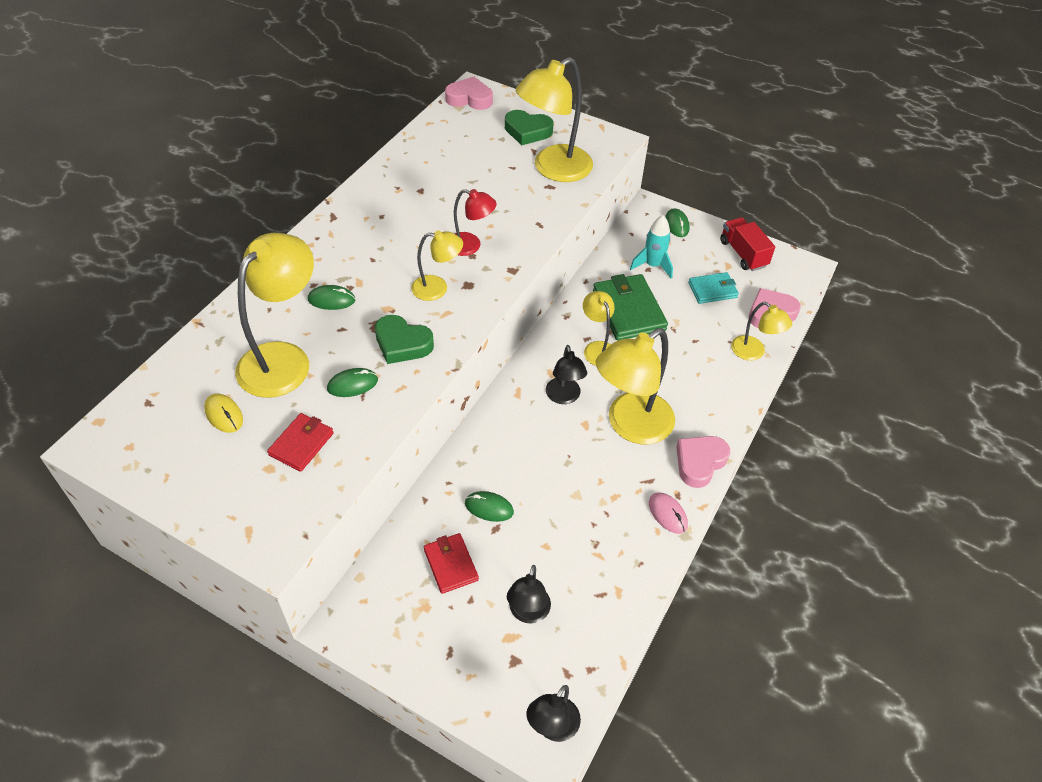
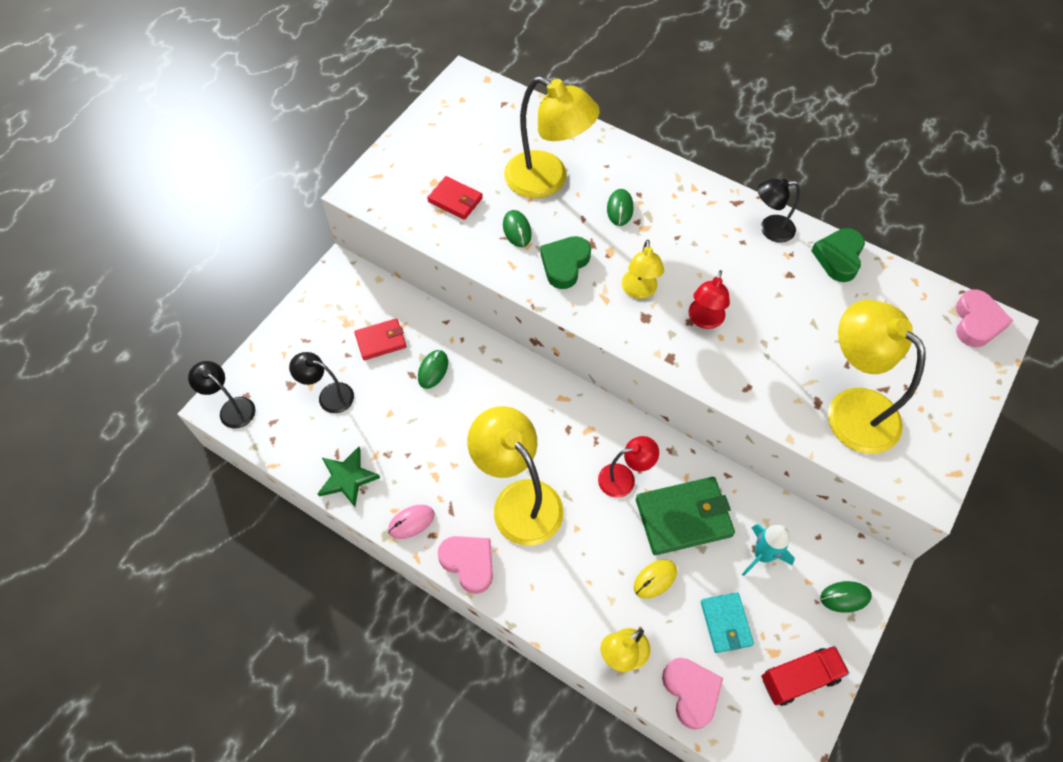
camera: 95 degrees right, 10 degrees up
(224, 414) = (489, 149): yellow mouse -> yellow mouse (655, 579)
(527, 131) = (923, 384): green heart -> green heart (838, 257)
(564, 397) = (557, 440): black lamp -> black lamp (770, 229)
(597, 348) = (624, 478): yellow lamp -> red lamp
(628, 580) = (347, 478): none -> green star

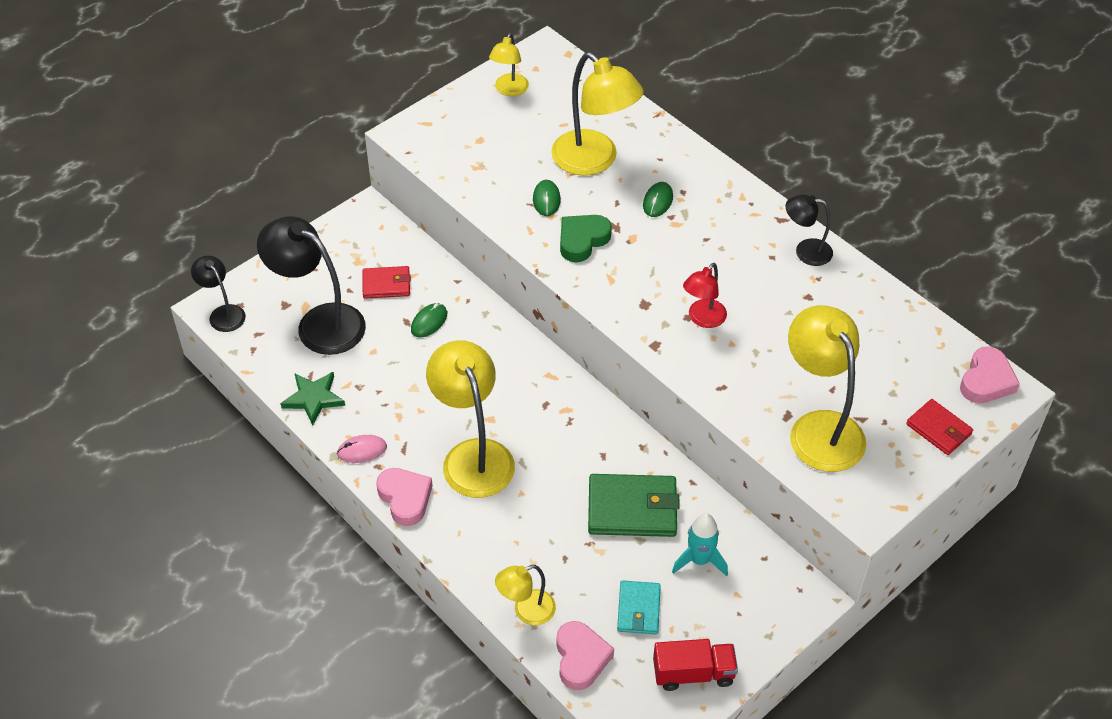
camera: 15 degrees right, 10 degrees down
(329, 396) = (319, 323): black lamp -> black lamp, size x1.86
(455, 200) = (495, 160): red wallet -> red wallet (938, 429)
(624, 478) = (585, 461): red lamp -> none
(639, 291) = (647, 279): yellow lamp -> yellow lamp (509, 90)
(655, 579) = (582, 555): yellow mouse -> none
(838, 257) = (866, 291): green heart -> none
(845, 597) = (769, 616): green mouse -> none

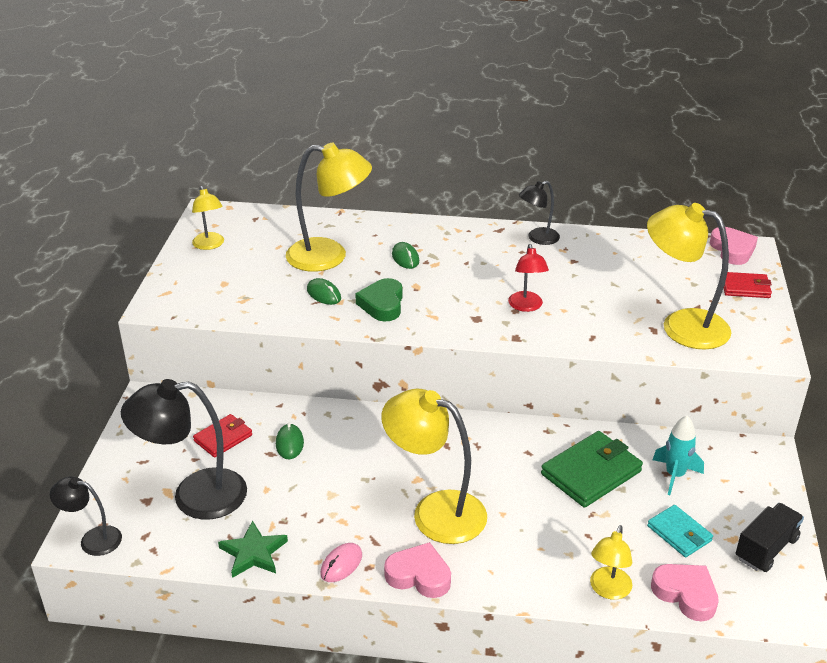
camera: 40 degrees left, 15 degrees down
(693, 673) = (766, 548): red truck -> black truck

